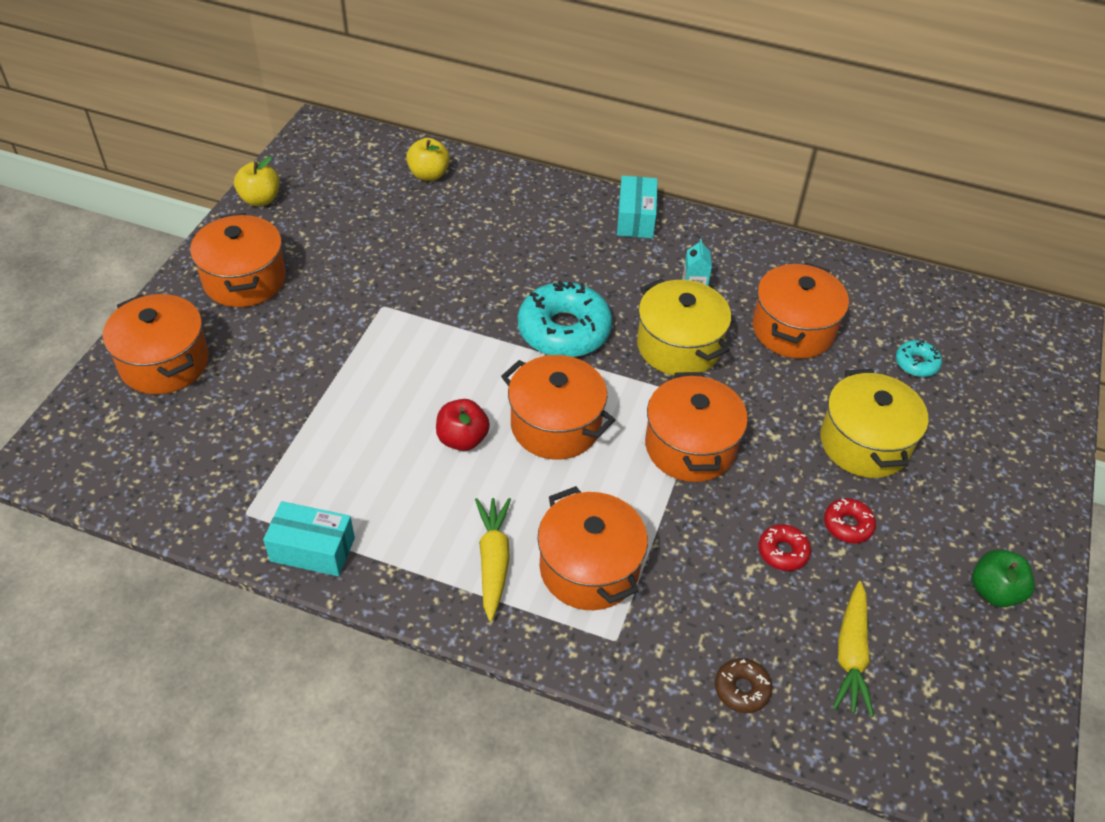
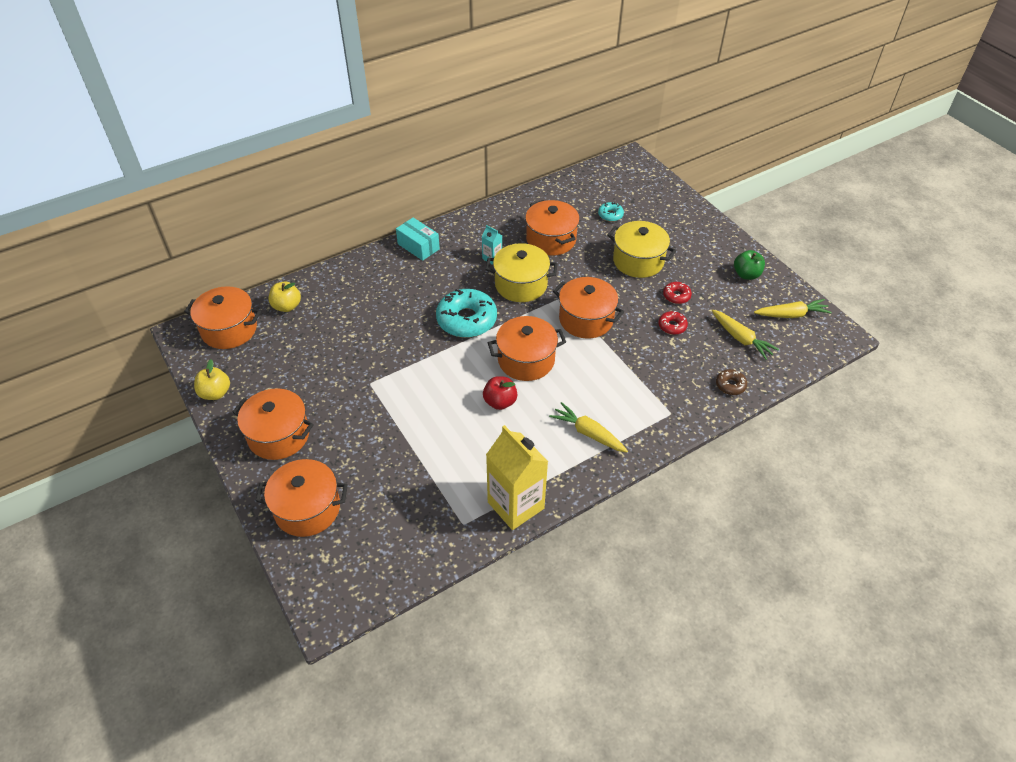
camera: 50 degrees left, 0 degrees up
(312, 549) = (515, 505): turquoise box -> yellow carton
(589, 568) = (623, 399): orange pot -> orange pot (229, 329)
(978, 700) = (791, 315): none -> yellow carrot

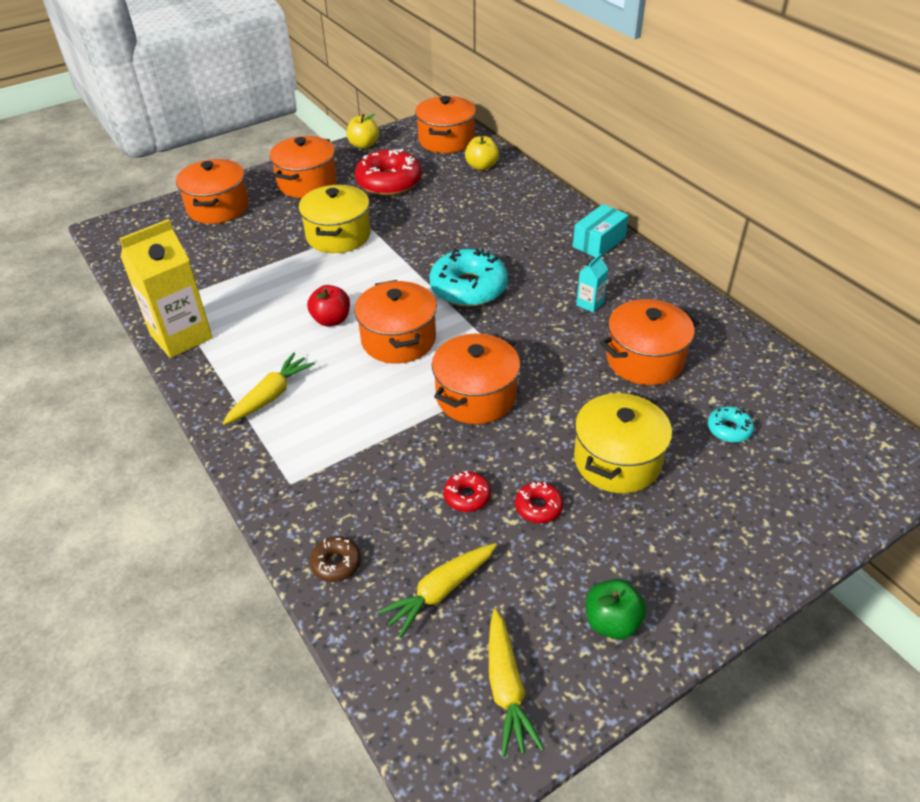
camera: 90 degrees right, 5 degrees down
(295, 371) = (389, 182): none -> red donut
(521, 284) = (540, 332): yellow pot -> yellow pot (338, 235)

